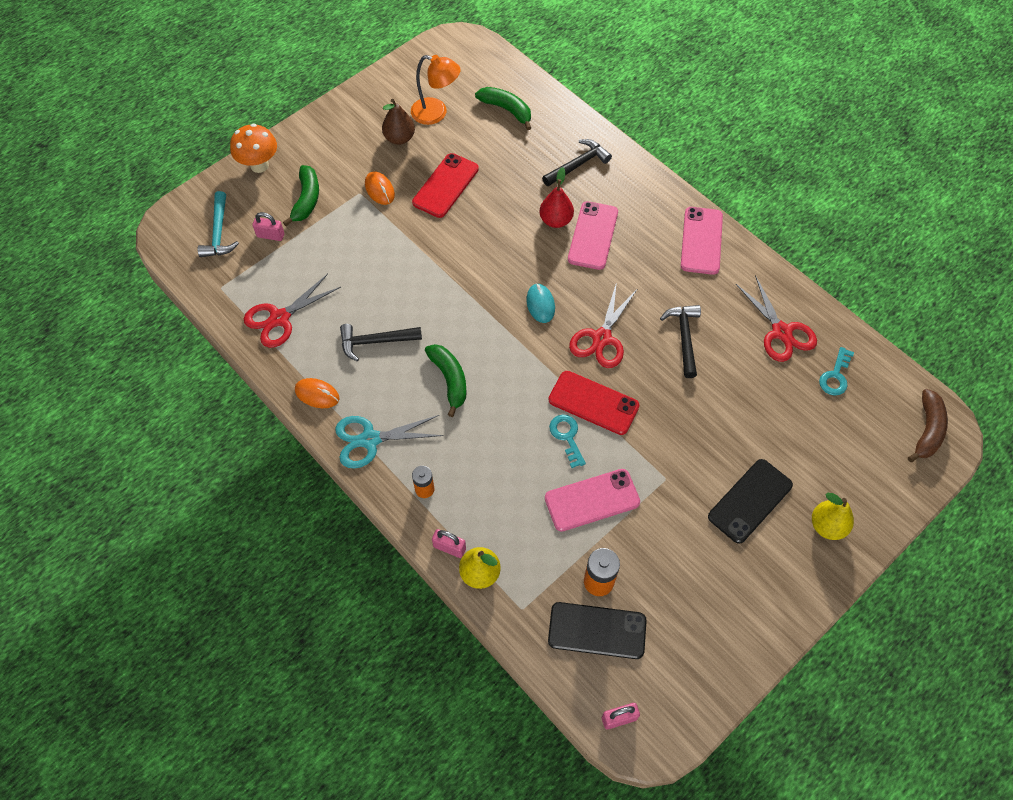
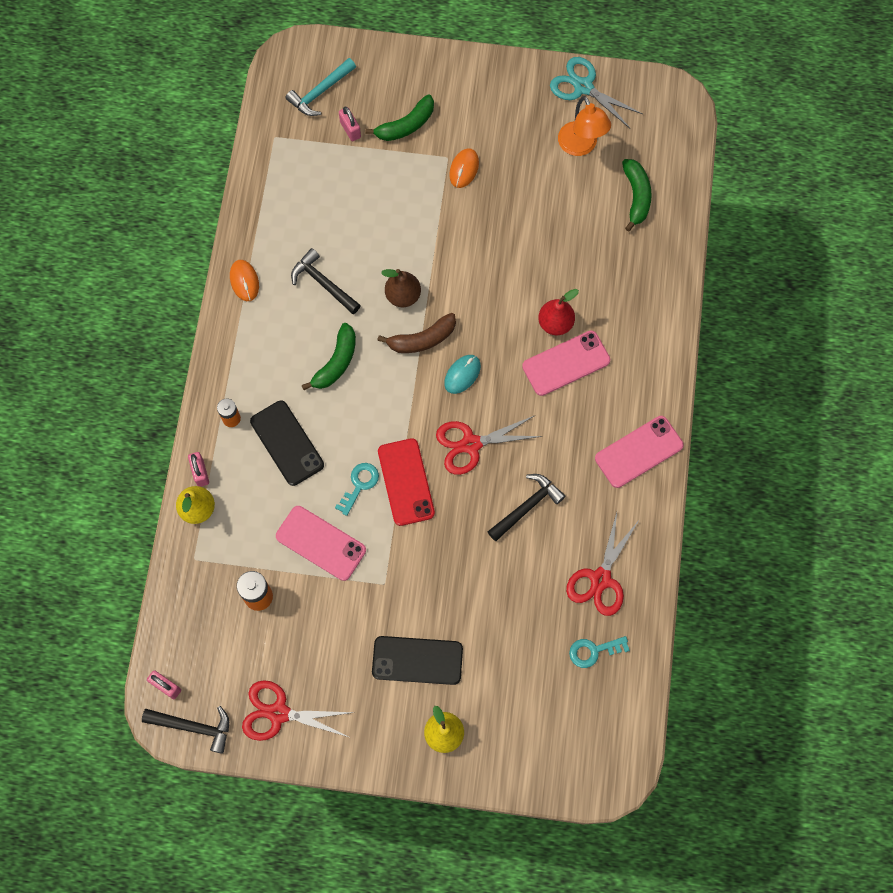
camera: 50 degrees right, 10 degrees up
(259, 165) = (407, 64): orange mushroom -> none
(280, 318) = (284, 200): red scissors -> red scissors (279, 713)
(370, 440) = (239, 348): turquoise scissors -> turquoise scissors (583, 87)
(399, 138) = (528, 140): brown pear -> brown pear (403, 296)
(445, 186) = (513, 214): red phone -> none
(578, 165) = (629, 296): black hammer -> black hammer (193, 727)
(597, 630) = (219, 623): black phone -> black phone (287, 443)
(927, 430) = (602, 758): brown banana -> brown banana (422, 339)

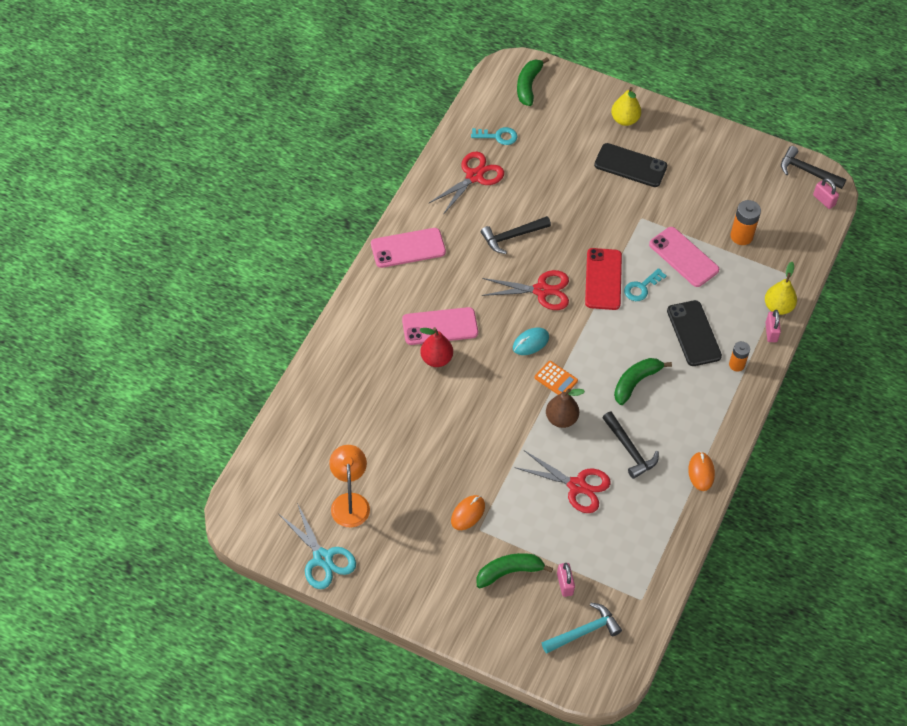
camera: 165 degrees left, 15 degrees down
(279, 713) = (742, 162): red scissors -> red scissors (577, 486)
(422, 339) = (556, 379): brown banana -> orange calculator
(636, 196) = (319, 442): green banana -> green banana (528, 85)

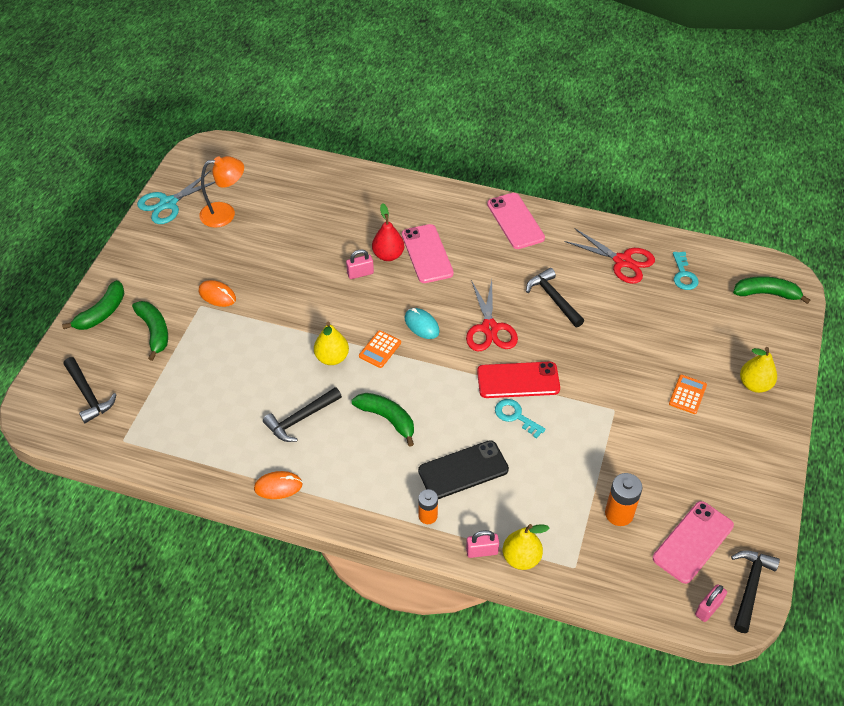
camera: 85 degrees right, 5 degrees down
(477, 622) = (102, 313): none -> green banana
(561, 419) = (332, 358): brown pear -> yellow pear
(564, 584) = (141, 375): pink padlock -> pink padlock (360, 273)
(577, 486) = (253, 377): red scissors -> none
(584, 632) = (88, 395): turquoise hammer -> black hammer
(630, 165) = (687, 394): black phone -> orange calculator
(683, 257) = (569, 454): pink phone -> pink phone (693, 542)

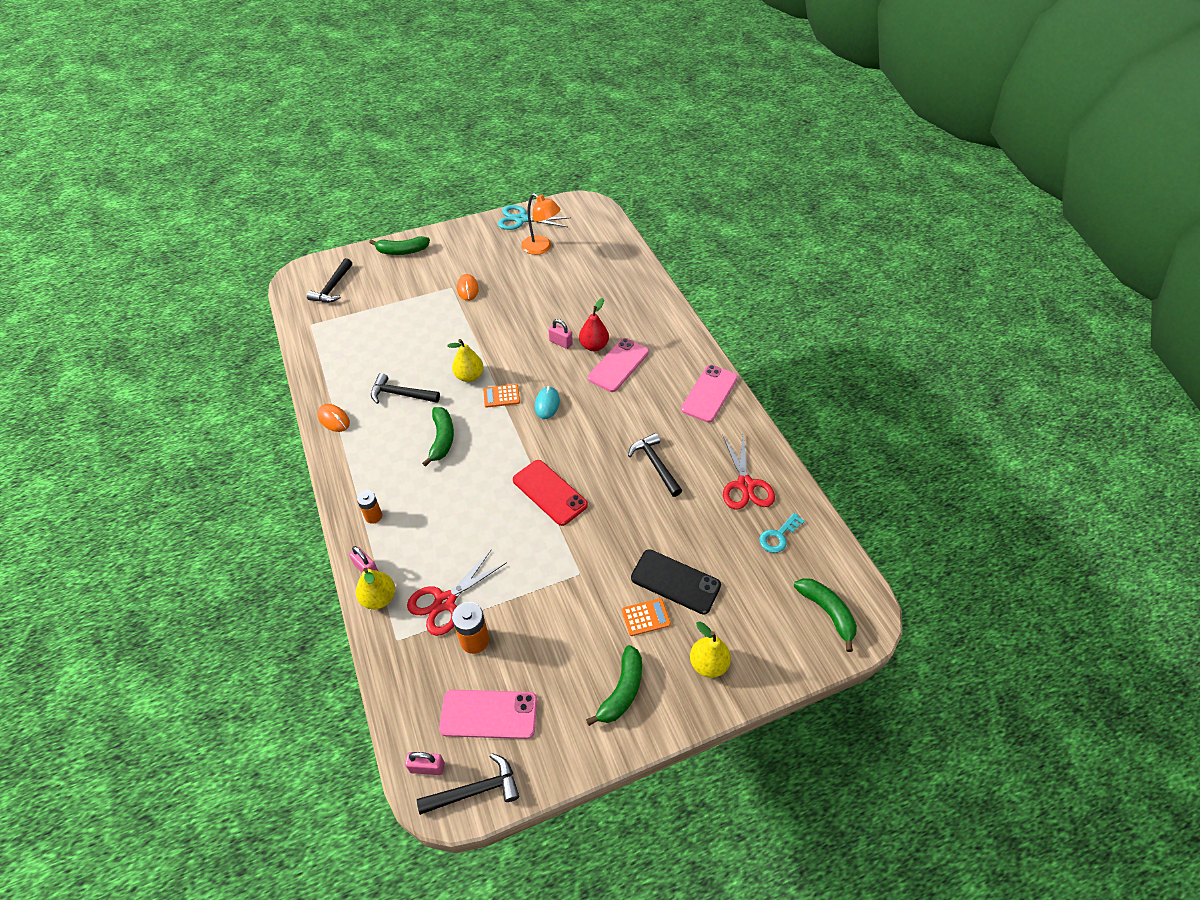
camera: 50 degrees right, 0 degrees up
(154, 331) = (409, 282): green banana -> green banana (621, 691)
(463, 470) = (433, 511): black phone -> black phone (675, 582)
(489, 328) = (584, 444): red scissors -> red scissors (445, 601)
(515, 416) = (512, 512): turquoise key -> none
(553, 298) = (655, 464): black hammer -> black hammer turned 45 degrees counterclockwise

